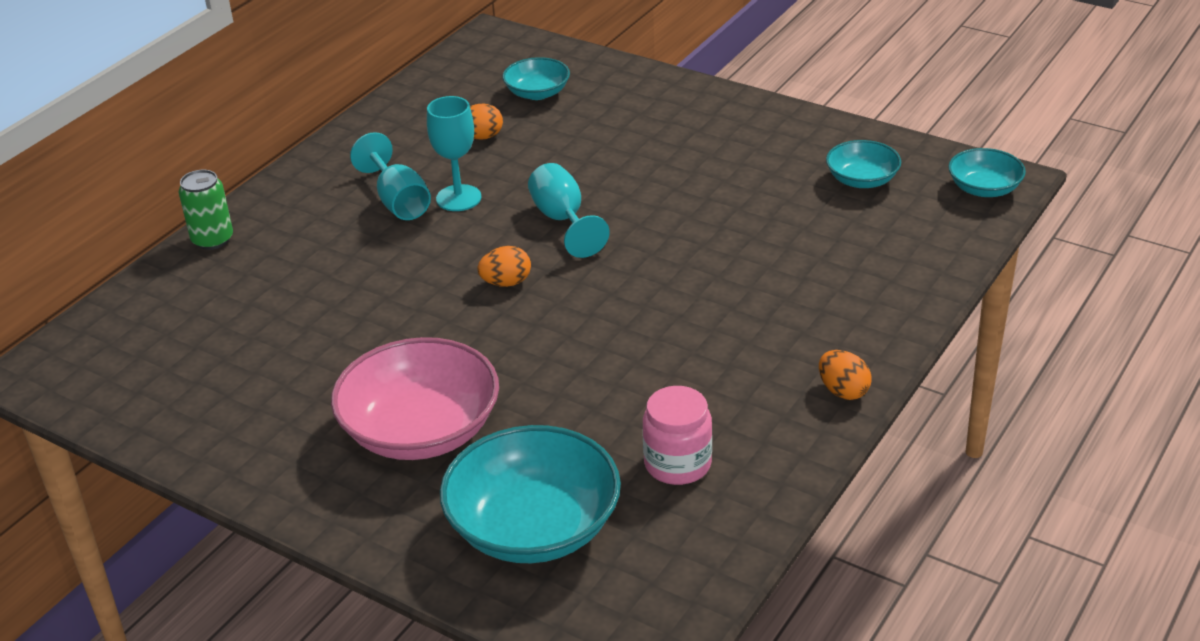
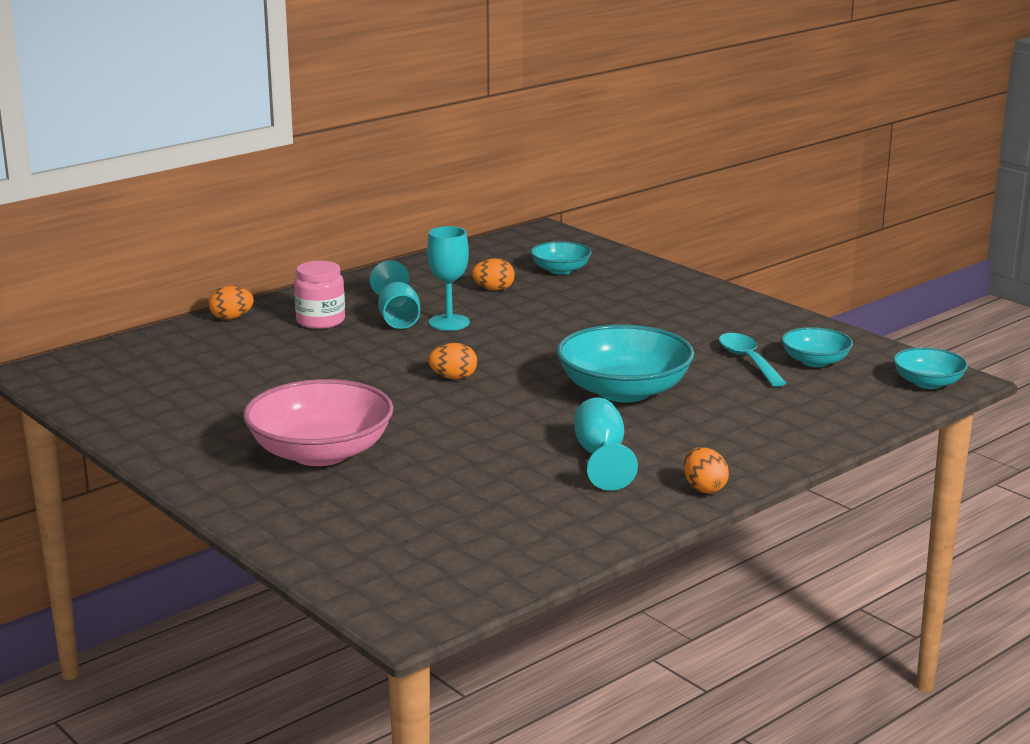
camera: 15 degrees right, 15 degrees down
(212, 240) = (231, 318): green can -> orange egg
(534, 527) = (373, 525): turquoise bowl -> turquoise bowl (624, 391)
(562, 220) = (528, 348): turquoise goblet -> turquoise goblet (601, 457)
(677, 464) = (524, 508): pink jar -> pink jar (320, 321)
(795, 193) = (748, 361): none -> turquoise spoon

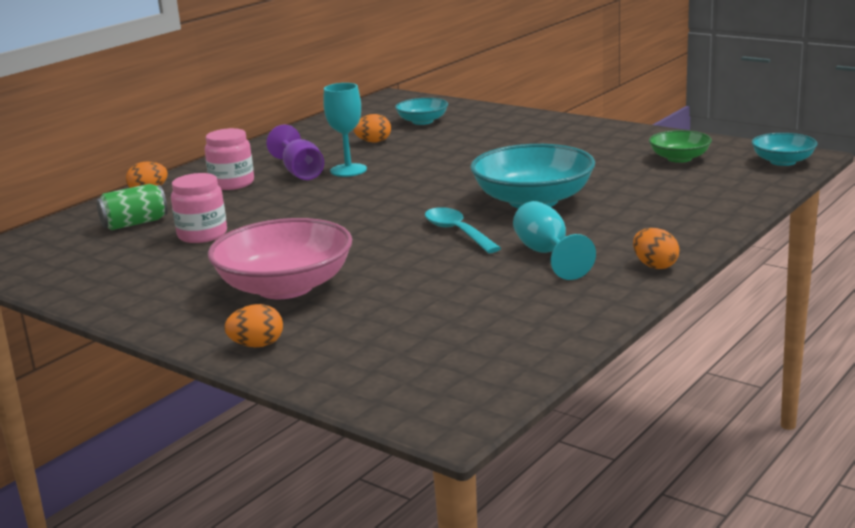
camera: 10 degrees left, 0 degrees up
(203, 355) = (135, 223): none -> green can
(264, 379) = (202, 235): none -> pink jar
(397, 317) = (300, 172): turquoise goblet -> purple goblet
(453, 378) = (376, 211): orange egg -> orange egg (257, 345)
(748, 361) = (623, 165): turquoise spoon -> turquoise spoon (457, 232)
(815, 361) = (679, 158): turquoise bowl -> green bowl

